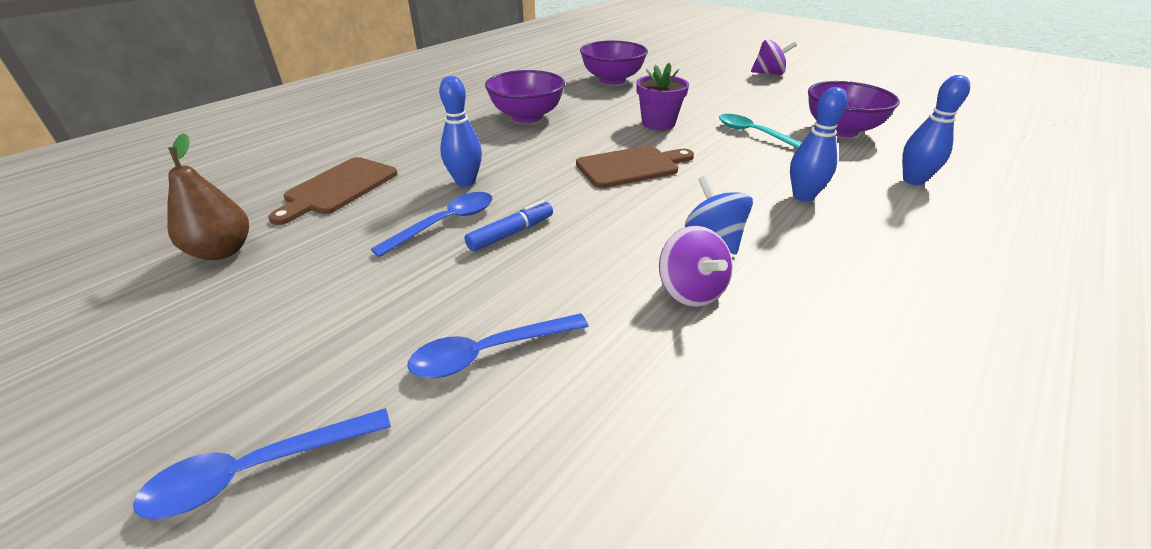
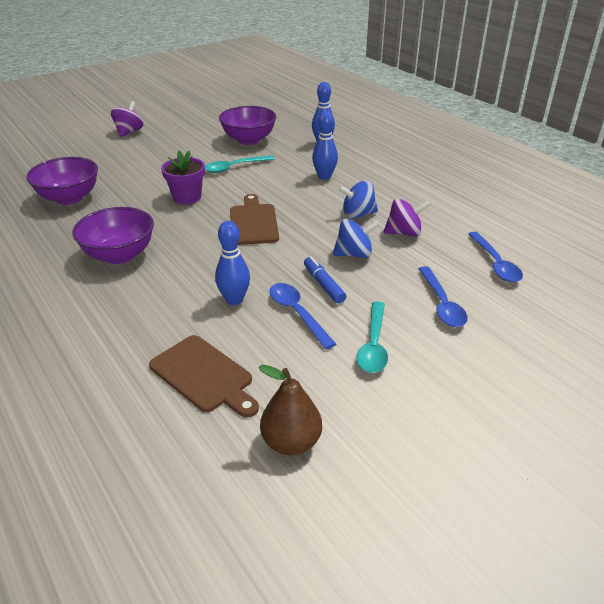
camera: 75 degrees left, 0 degrees up
(257, 470) = (518, 386): blue spoon -> blue spoon (495, 263)
(382, 289) = (373, 345): none -> turquoise spoon
(597, 248) = (354, 254): none -> blue spinning top

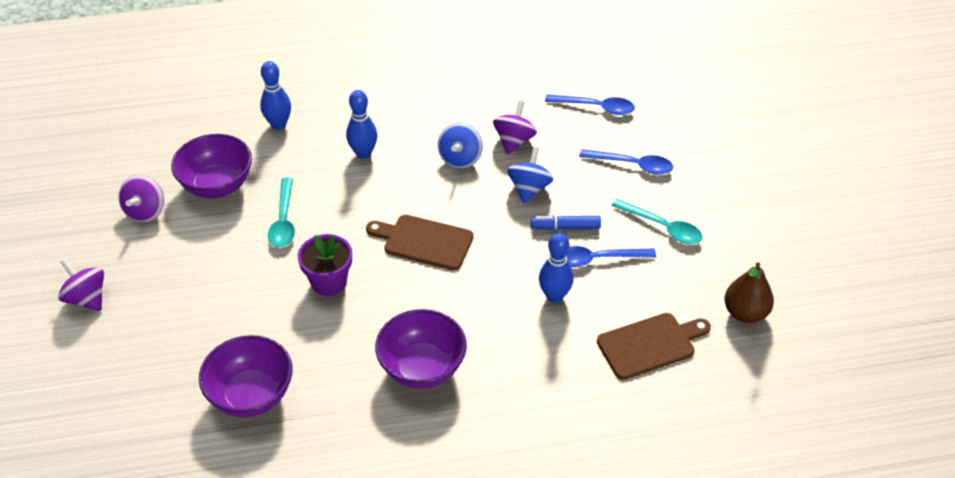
camera: 65 degrees left, 10 degrees up
(209, 128) = (145, 212): none -> purple spinning top

